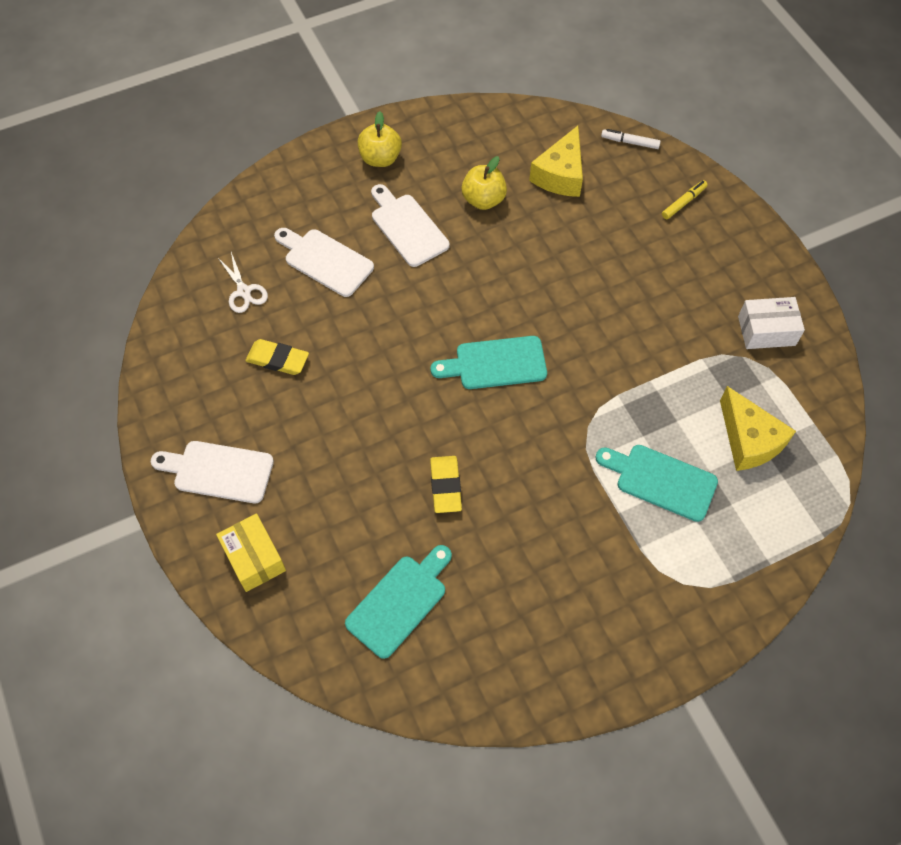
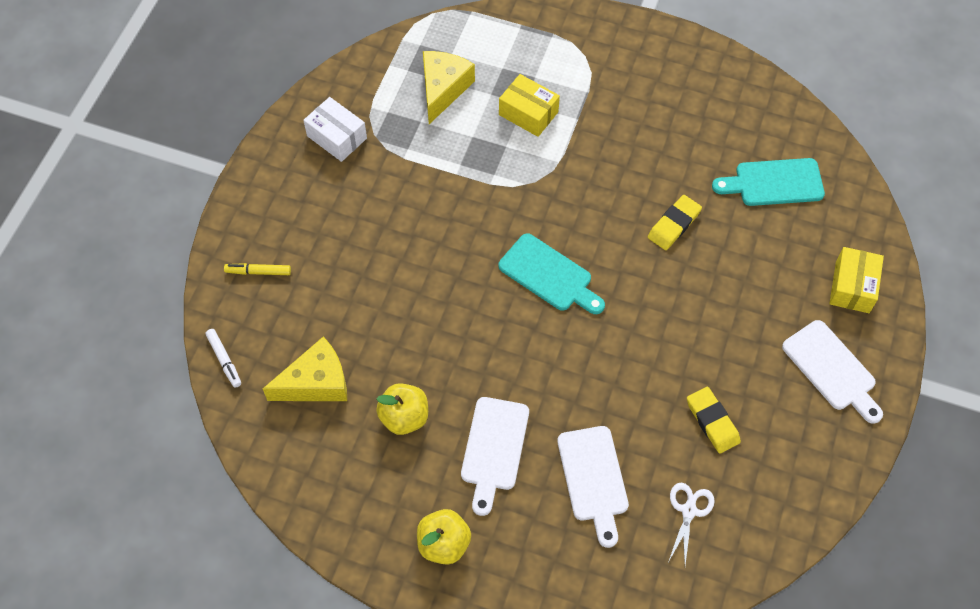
camera: 135 degrees left, 0 degrees up
(661, 480) = (528, 113): turquoise cutting board -> yellow box

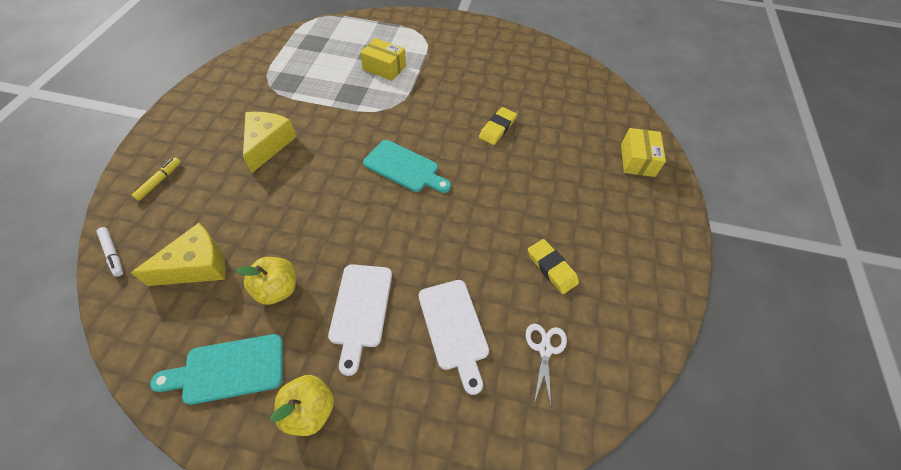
camera: 10 degrees left, 5 degrees down
(258, 272) = (159, 181): yellow marker -> yellow marker turned 120 degrees clockwise
(337, 137) = (239, 88): white box -> none
(443, 89) = (322, 57): yellow cheese -> yellow cheese (268, 144)
(774, 183) = (564, 99): turquoise cutting board -> turquoise cutting board (228, 369)
(831, 369) = (638, 219): white cutting board -> none

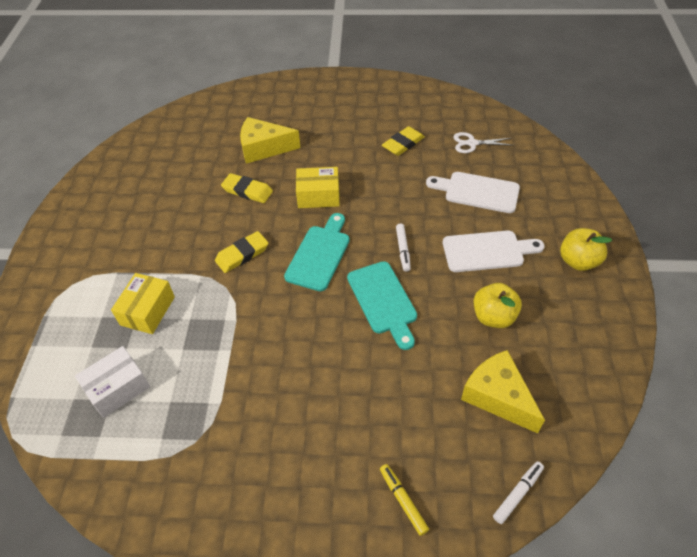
camera: 95 degrees left, 5 degrees down
(159, 181) = (403, 500): yellow marker -> yellow marker turned 45 degrees clockwise
(228, 369) = (577, 325): turquoise cutting board -> turquoise cutting board (383, 301)
(268, 144) = (312, 396): yellow cheese -> yellow cheese (264, 148)
(327, 54) = (118, 388): none -> white box
(389, 231) = (403, 250): none -> white marker
(421, 119) = (242, 254): none -> yellow eraser
(454, 328) = (477, 192): white cutting board -> white cutting board turned 135 degrees counterclockwise
(637, 160) = (273, 99): yellow box -> yellow box (318, 196)

